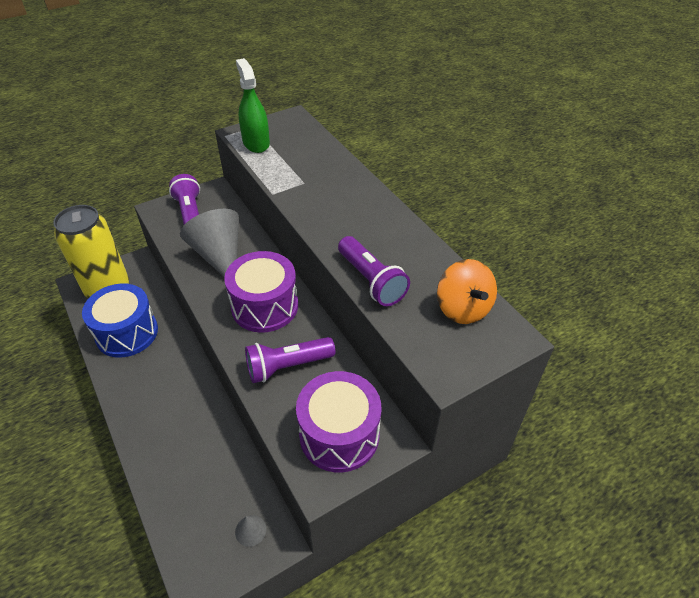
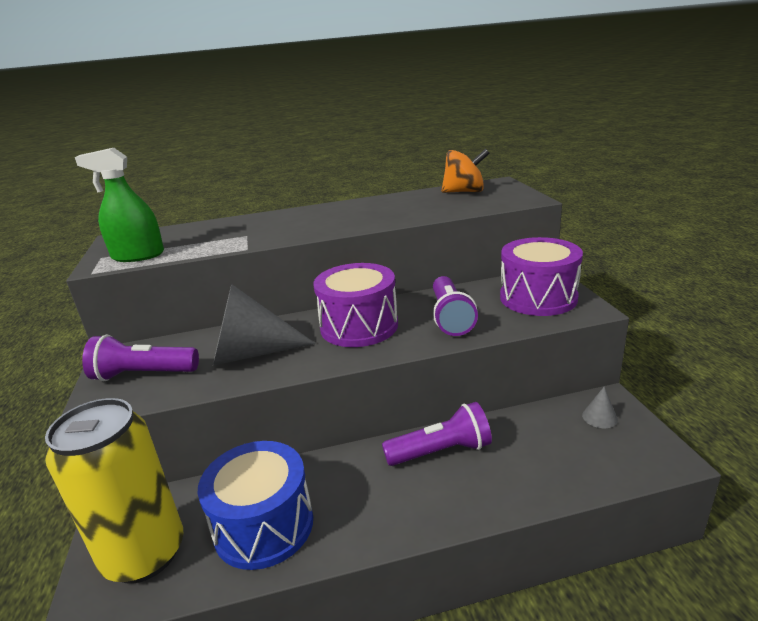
camera: 70 degrees left, 20 degrees down
(371, 280) = (416, 215): purple flashlight -> purple flashlight (441, 451)

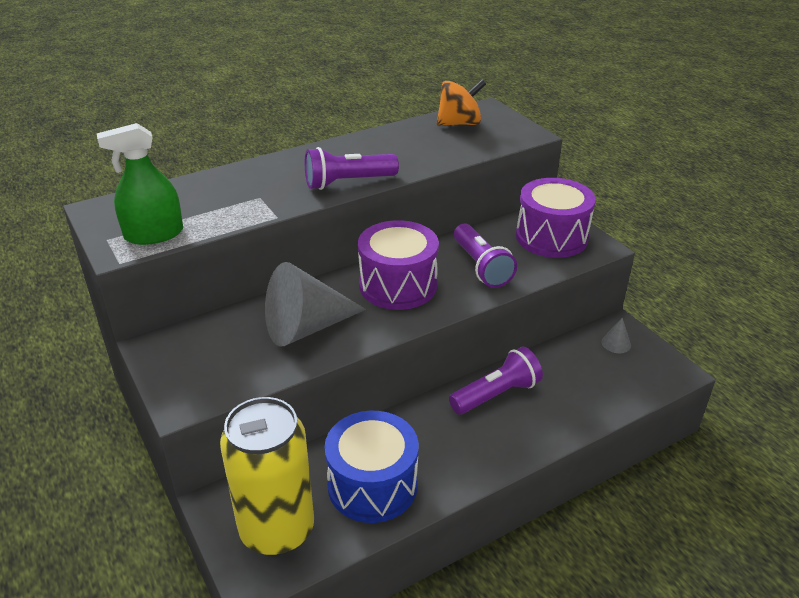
camera: 20 degrees left, 10 degrees up
(143, 374) = (207, 365): purple flashlight -> purple flashlight (348, 182)

